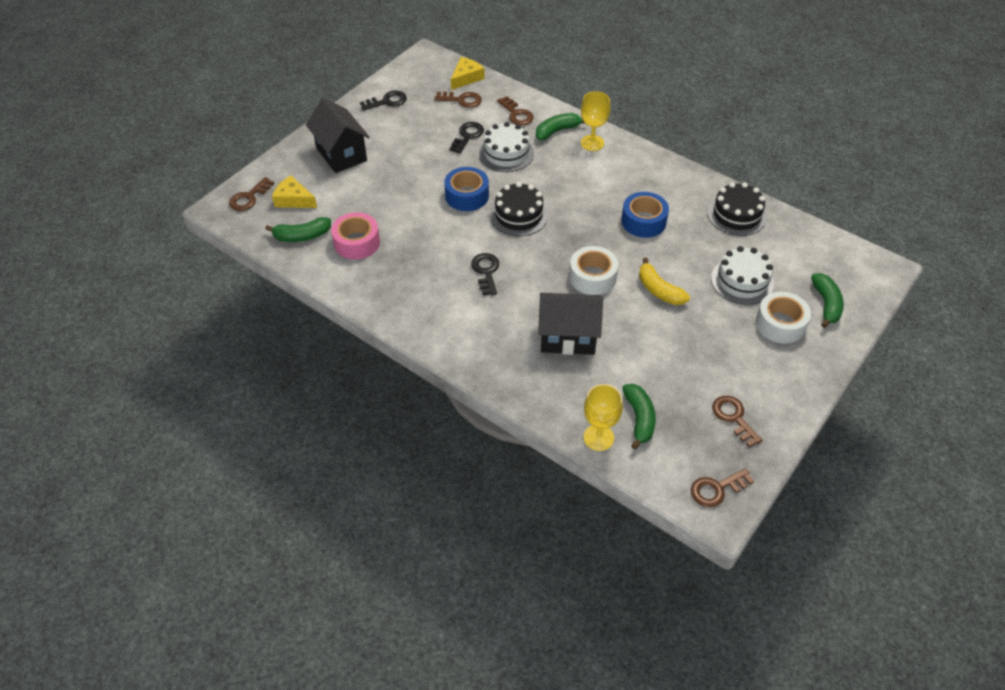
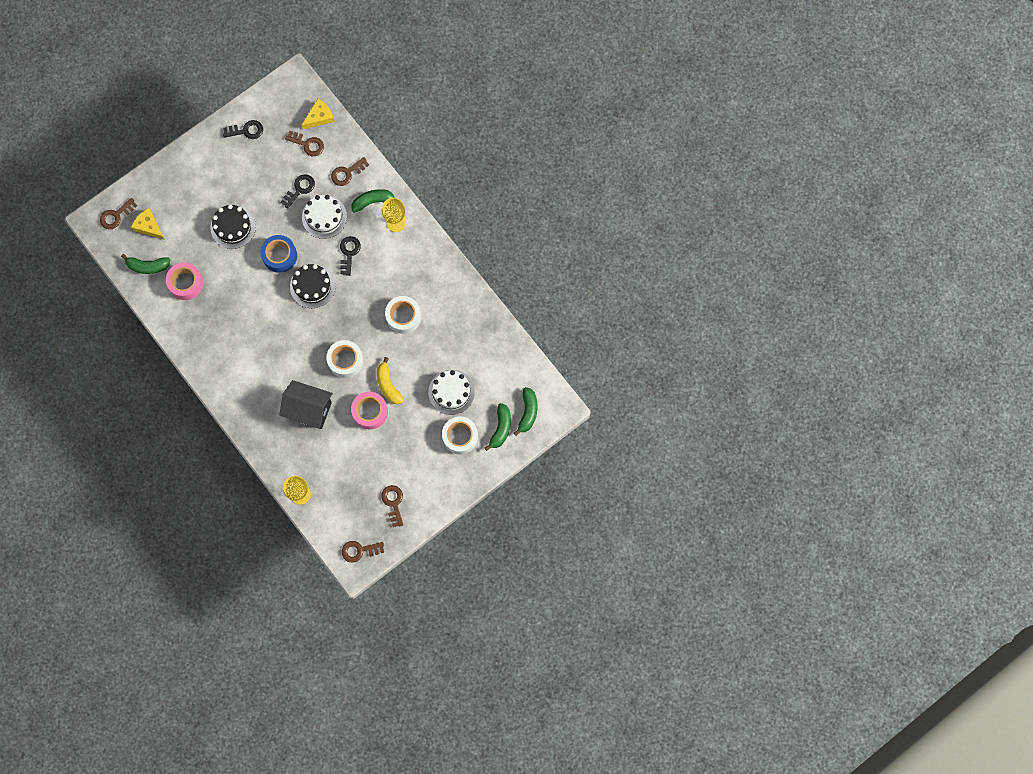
camera: 15 degrees right, 25 degrees up
(341, 154) = (195, 185): black house -> none
(486, 272) = (271, 336): black key -> black key (349, 253)
(516, 114) = (347, 173): brown key -> brown key turned 75 degrees clockwise
(639, 419) = (332, 487): green banana -> green banana (527, 412)
(643, 221) = (403, 317): blue tape -> white tape
(650, 323) = (370, 412): none -> pink tape
(736, 215) = (476, 328): black cake -> black cake (233, 227)

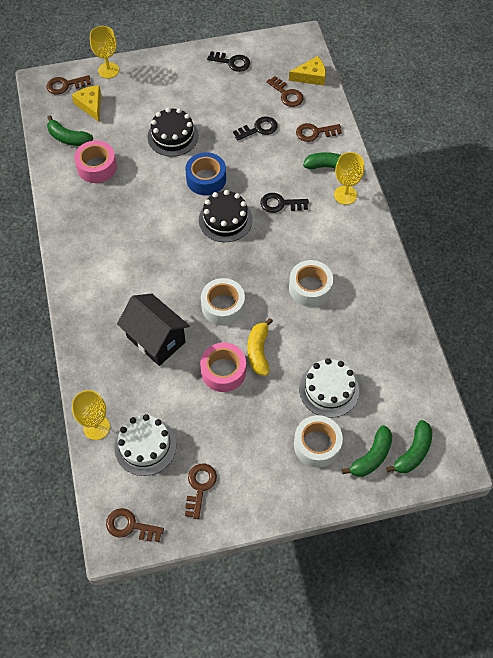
camera: 25 degrees right, 15 degrees down
(144, 184) = (108, 70): none -> yellow goblet
(324, 217) = (271, 162): white cake -> white cake (145, 446)
(349, 253) = (280, 204): black key -> black key turned 120 degrees counterclockwise

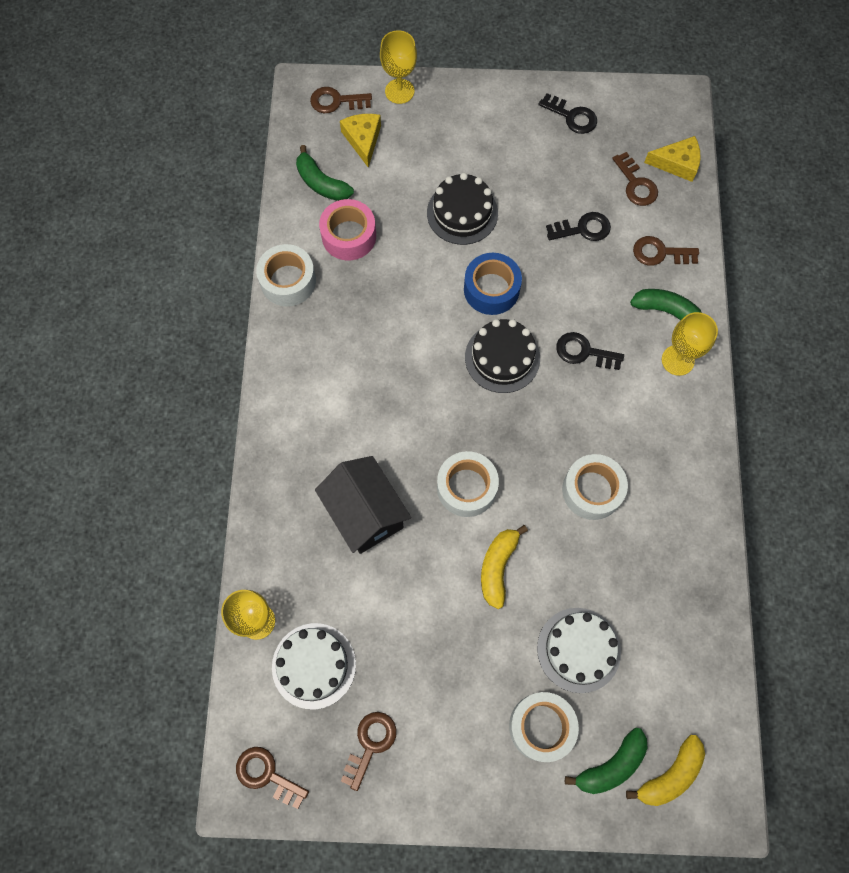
camera: 15 degrees right, 10 degrees up
(61, 204) = (288, 281): none -> white tape
(223, 371) = (443, 584): pink tape -> none
(413, 452) = (669, 774): green banana -> yellow banana

